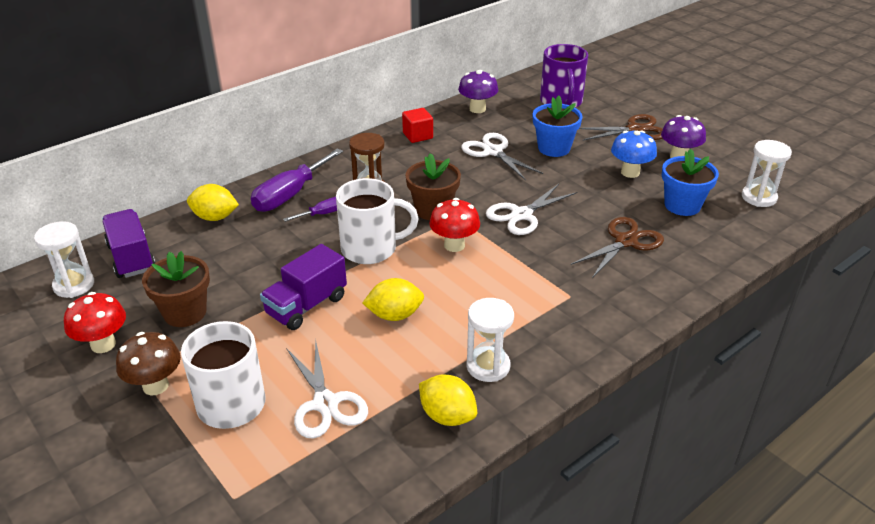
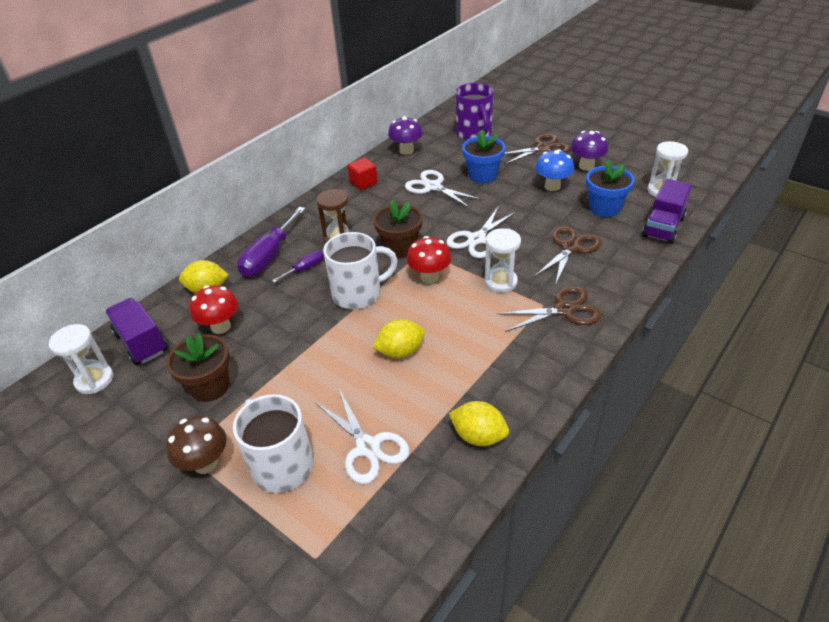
camera: 10 degrees left, 5 degrees up
(103, 344) = (142, 433): red mushroom -> red mushroom (221, 327)
(306, 306) = (319, 358): purple truck -> purple truck (663, 227)
(488, 366) = (497, 382): white hourglass -> white hourglass (500, 282)
(593, 306) = (564, 310): none -> brown scissors

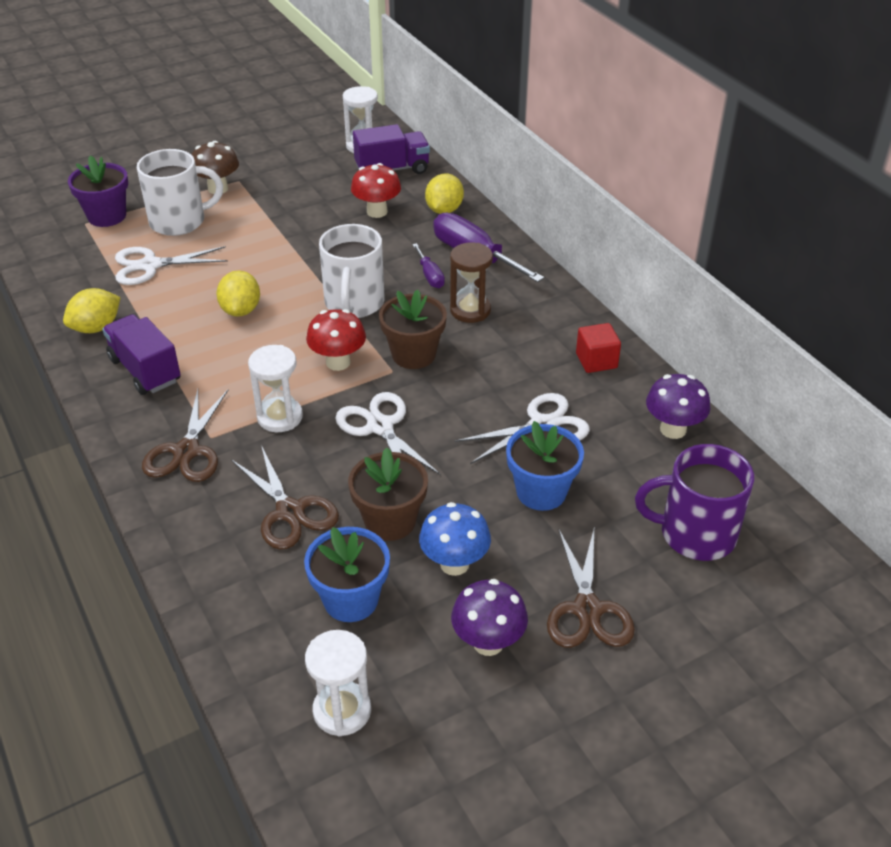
camera: 110 degrees right, 0 degrees up
(210, 386) = (300, 198): brown flower pot -> brown flower pot (390, 521)
(292, 543) = (107, 216): none -> purple flower pot
(663, 227) = (250, 647): purple truck -> purple truck (145, 370)

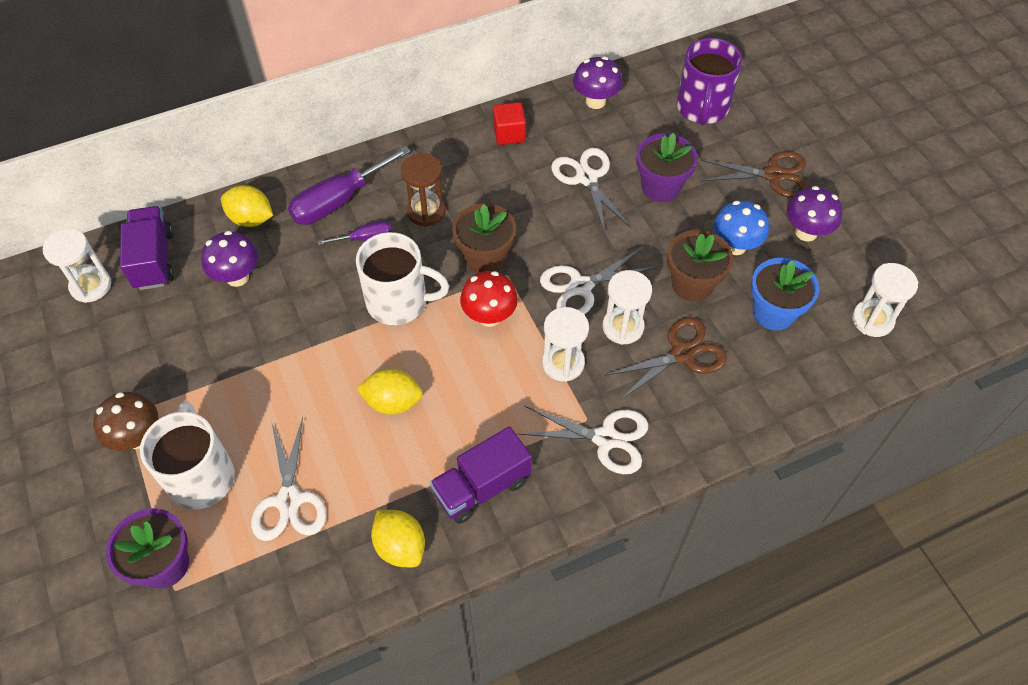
camera: 85 degrees left, 15 degrees up
(186, 451) = (605, 439): brown scissors -> white scissors
(326, 461) = (623, 327): none -> white hourglass
(377, 212) = (237, 277): red mushroom -> purple mushroom
(541, 492) = (660, 187): blue flower pot -> purple flower pot

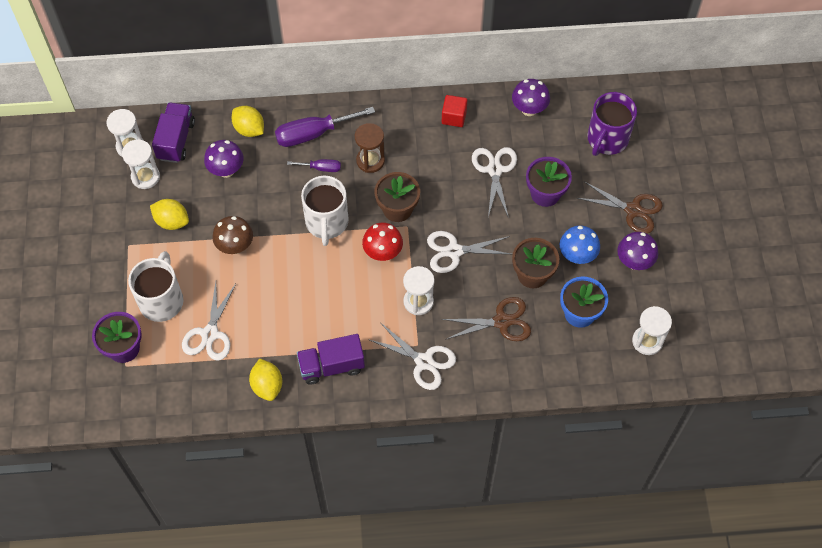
camera: 20 degrees right, 5 degrees up
(138, 437) = (131, 262): brown mushroom -> brown mushroom (235, 246)
(393, 402) = (297, 291): yellow lemon -> yellow lemon (172, 221)
(399, 302) = (326, 222): white mug -> white mug turned 60 degrees clockwise
(623, 327) = (470, 289): white hourglass -> white hourglass (145, 177)

